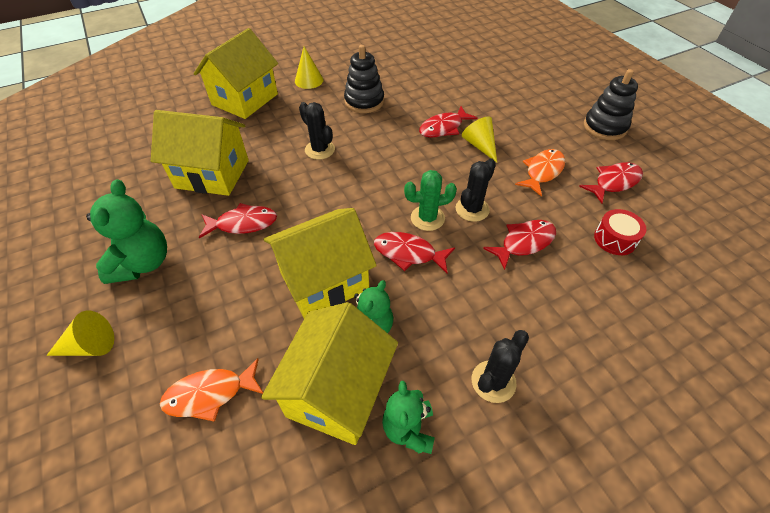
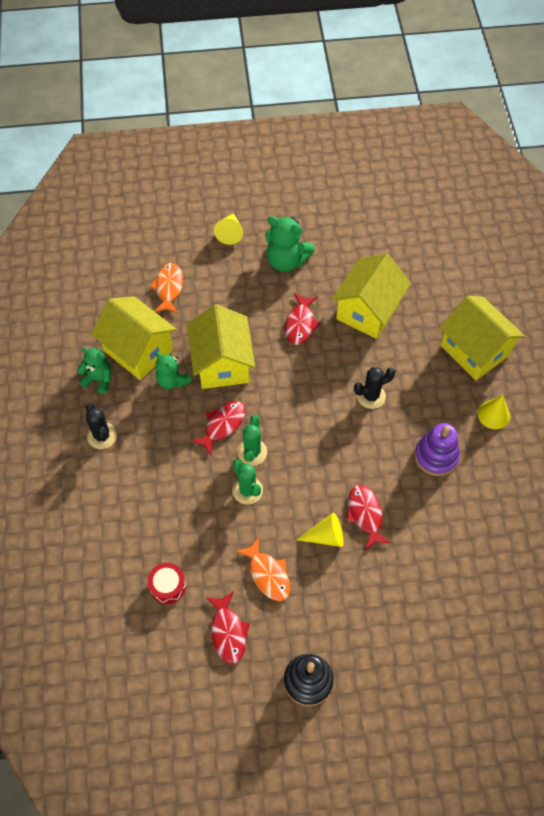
camera: 110 degrees right, 10 degrees up
(364, 101) = (436, 456): black stacking toy -> purple stacking toy
(472, 209) = (247, 490): black cactus -> green cactus
(524, 243) = (196, 512): red fish -> none

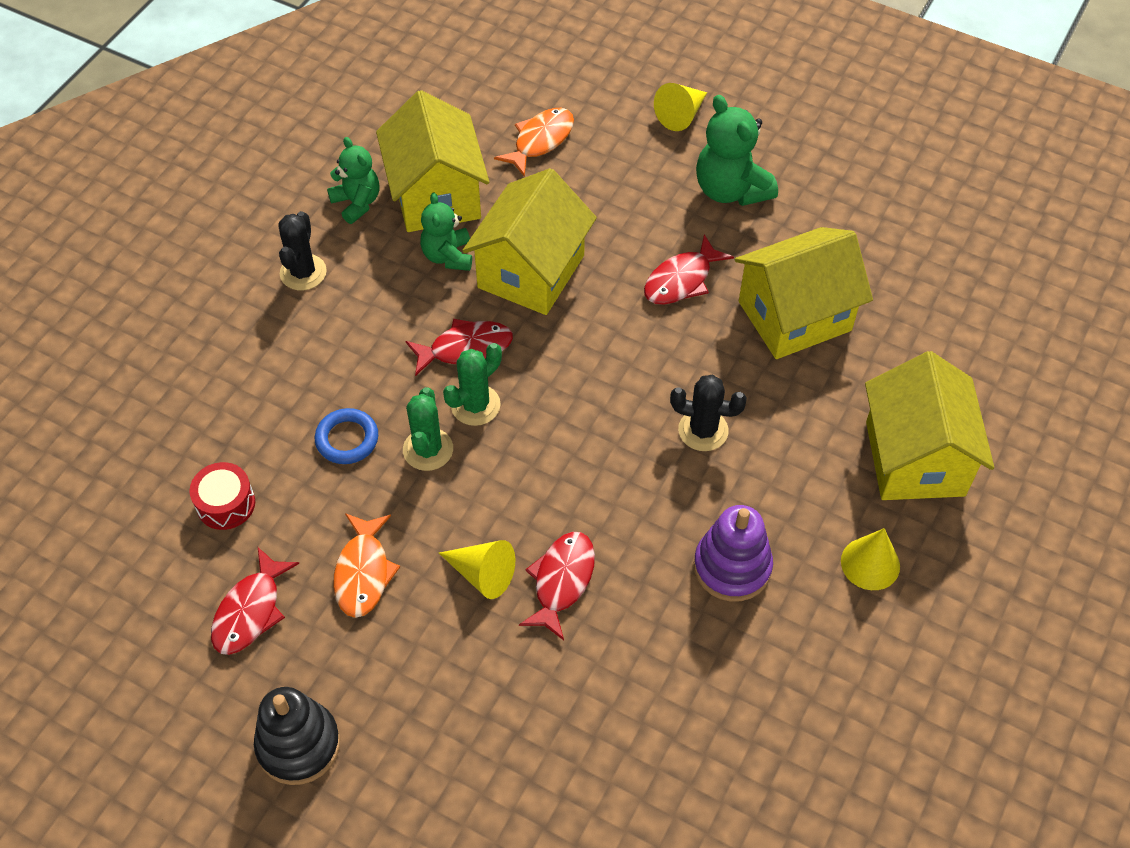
camera: 35 degrees right, 5 degrees down
(202, 511) = (347, 439): none -> blue ring

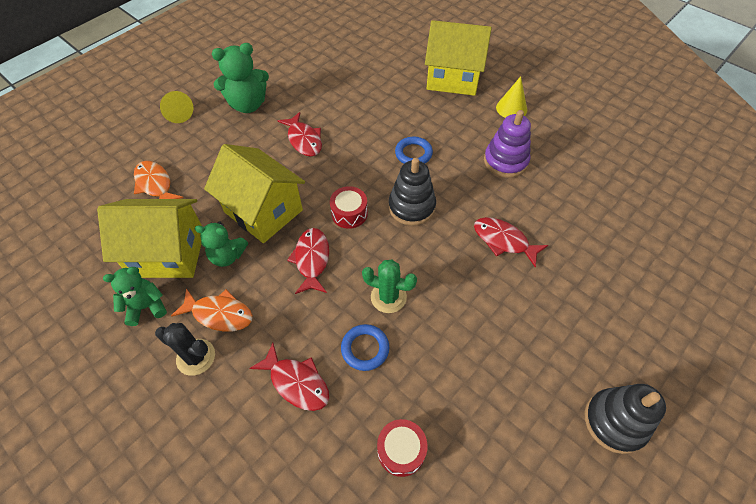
camera: 75 degrees left, 0 degrees up
(250, 611) = (502, 443): red fish -> red fish (296, 382)
(363, 572) = (480, 355): orange fish -> orange fish (219, 314)
(475, 405) = (360, 262): green cactus -> none
(482, 574) = (492, 282): yellow cone -> none
(556, 372) = (349, 213): none -> red drum
(592, 448) = (411, 207): none -> black stacking toy
(703, 430) = (413, 153): black cactus -> blue ring
(794, 316) = (349, 100): yellow house -> none

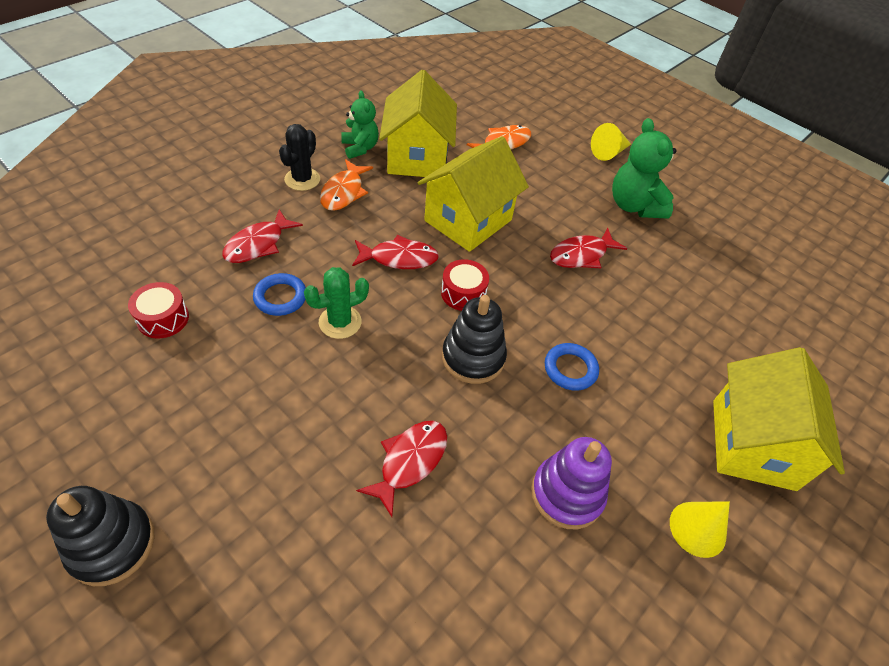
camera: 85 degrees right, 5 degrees down
(227, 256) = (410, 195): green teddy bear -> none
(388, 297) = (340, 322): green cactus -> green cactus turned 45 degrees clockwise

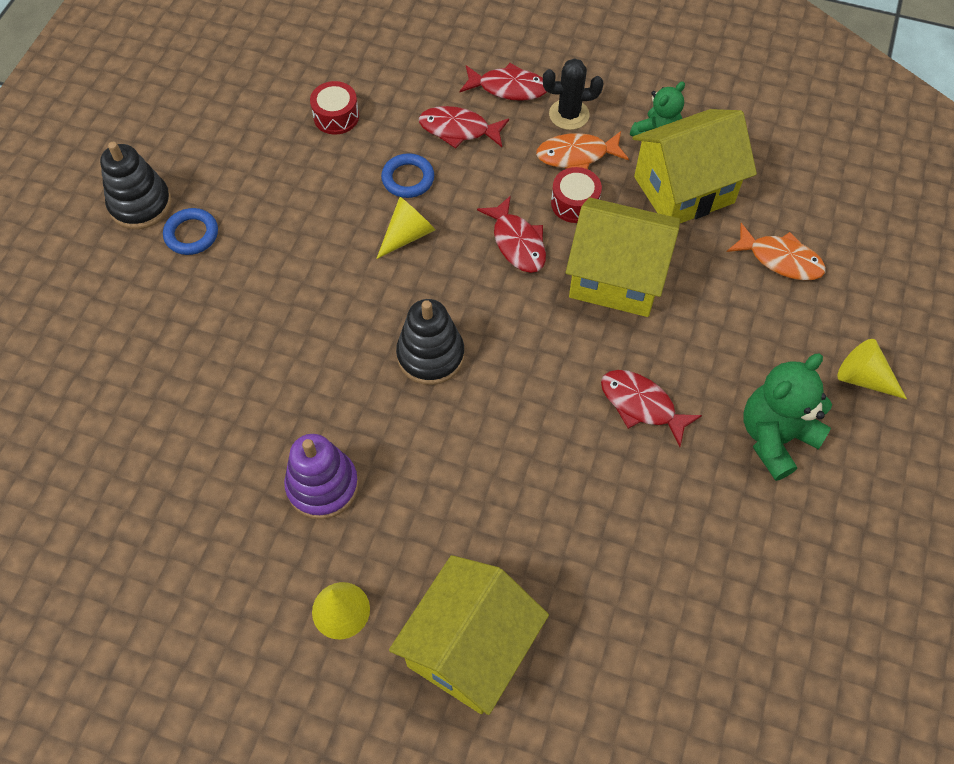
camera: 70 degrees right, 10 degrees up
(340, 322) = (407, 235): green cactus -> yellow cone
(410, 461) = (293, 352): red fish -> red fish (508, 88)
(463, 293) = (507, 315): red drum -> red drum (574, 203)
(570, 369) = (466, 445): blue ring -> blue ring (191, 234)
(753, 444) = (470, 648): yellow house -> yellow house turned 45 degrees counterclockwise

